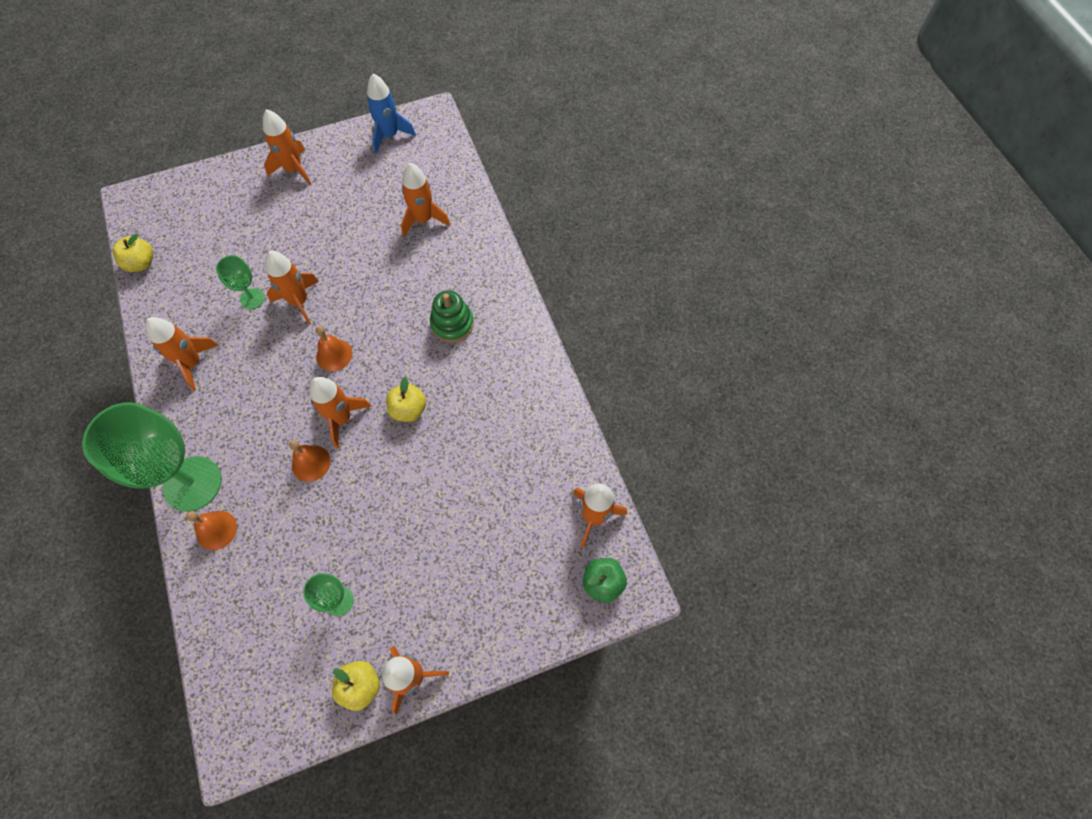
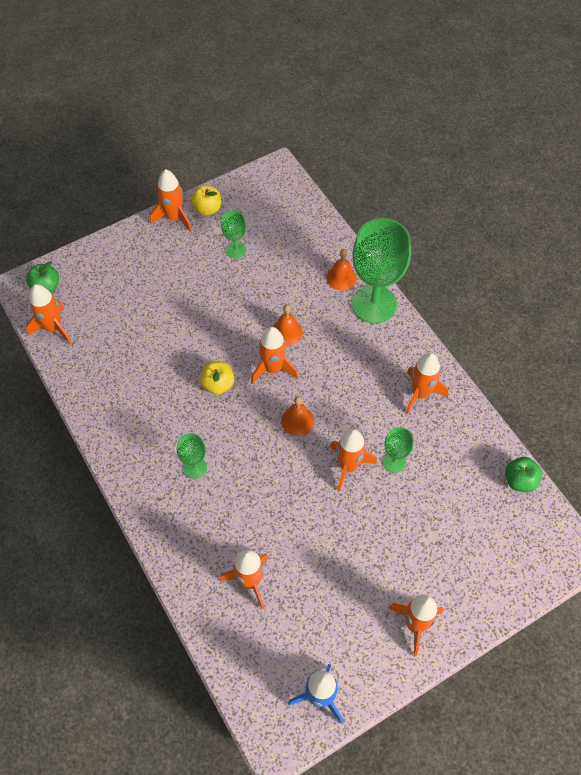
camera: 170 degrees right, 5 degrees down
(141, 263) = (519, 480): yellow apple -> green apple
(452, 324) = (195, 467): green stacking toy -> green goblet

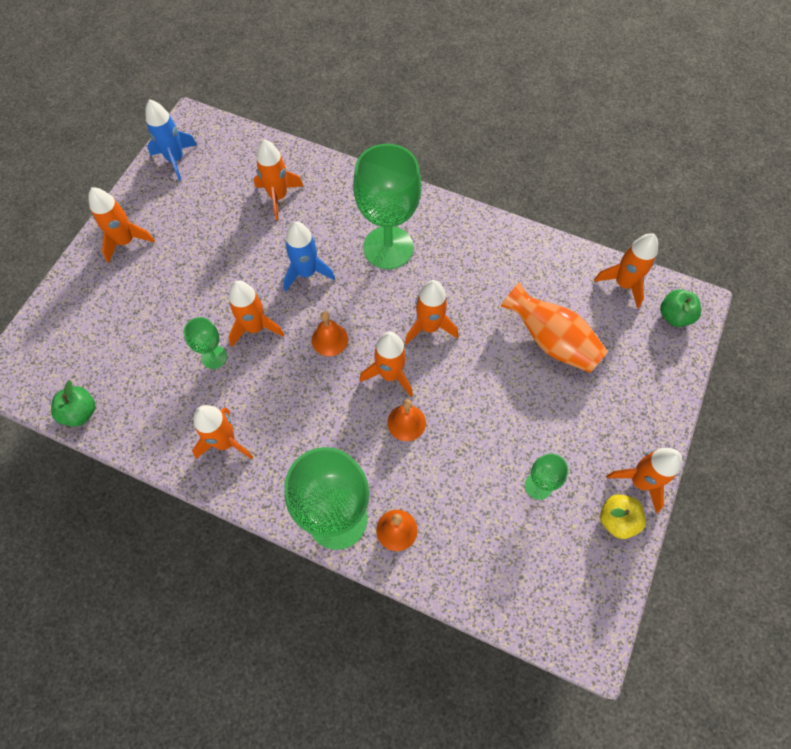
camera: 145 degrees right, 5 degrees up
(143, 323) = (551, 341): none -> orange vase
(195, 467) = (388, 247): green goblet -> green goblet, size x2.12
(218, 384) = (429, 327): yellow apple -> orange rocket
(276, 488) = (306, 273): none -> blue rocket

